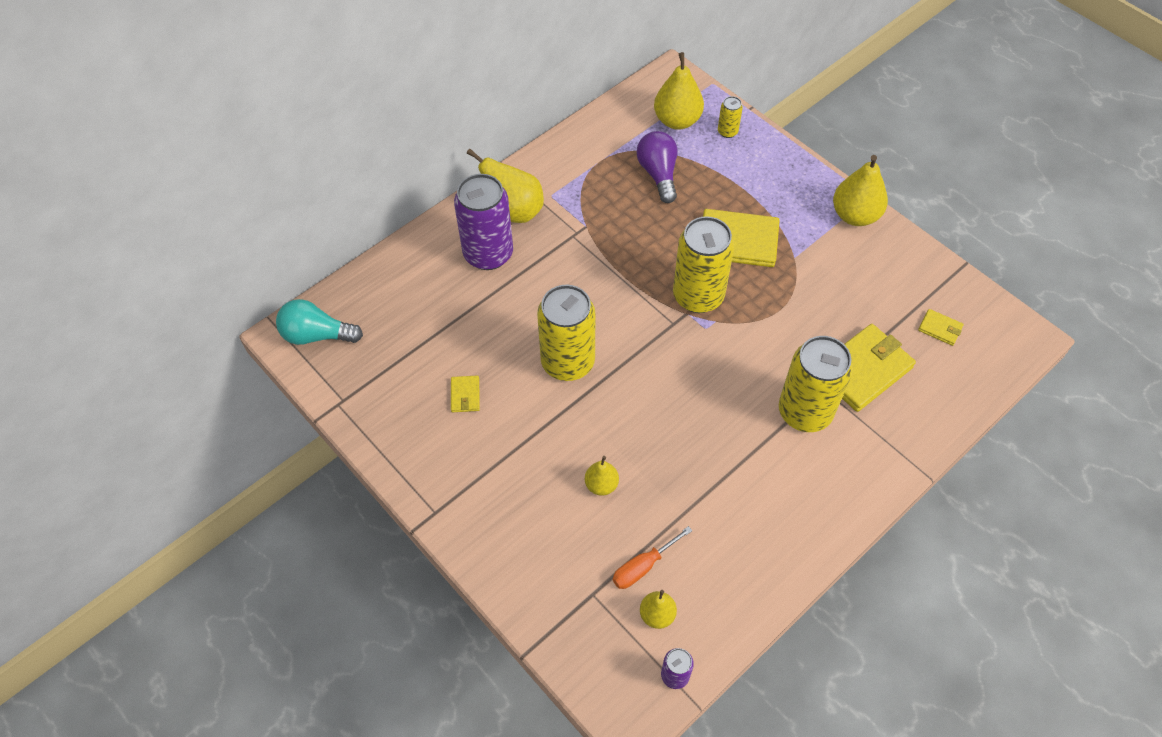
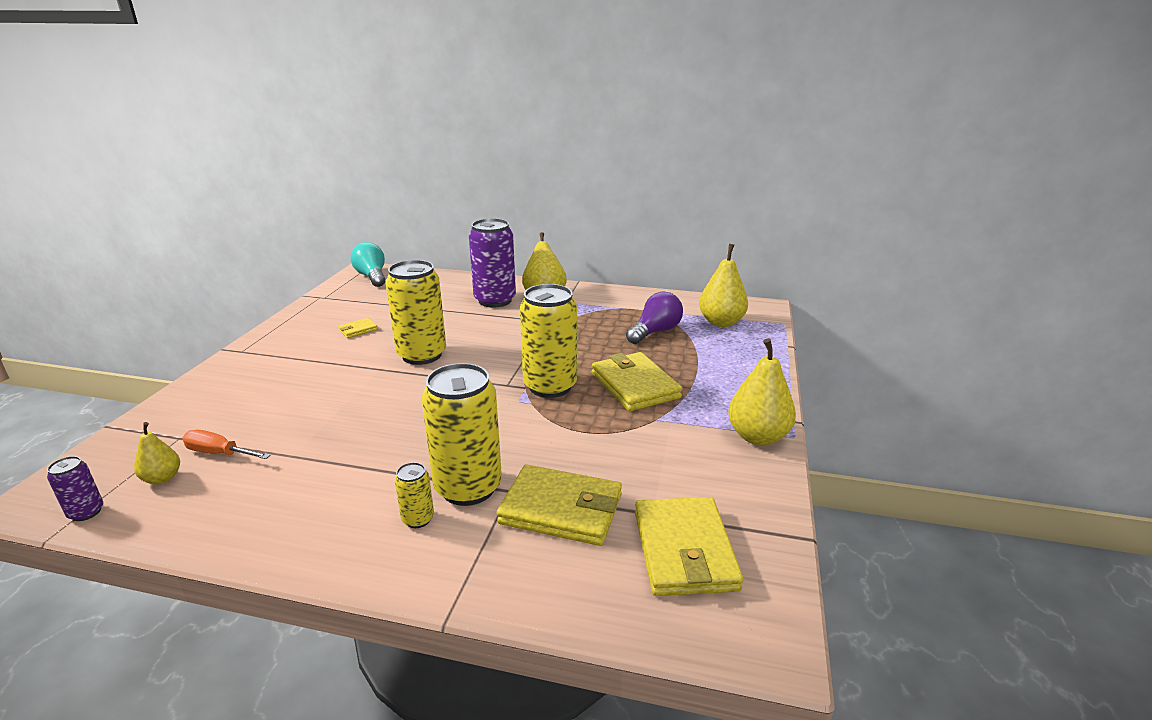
camera: 55 degrees right, 30 degrees down
(601, 485) = (303, 406): yellow pear -> none
(727, 132) = (746, 344): yellow can -> yellow can (418, 519)
(940, 328) = (684, 550): yellow wallet -> yellow wallet, size x2.18

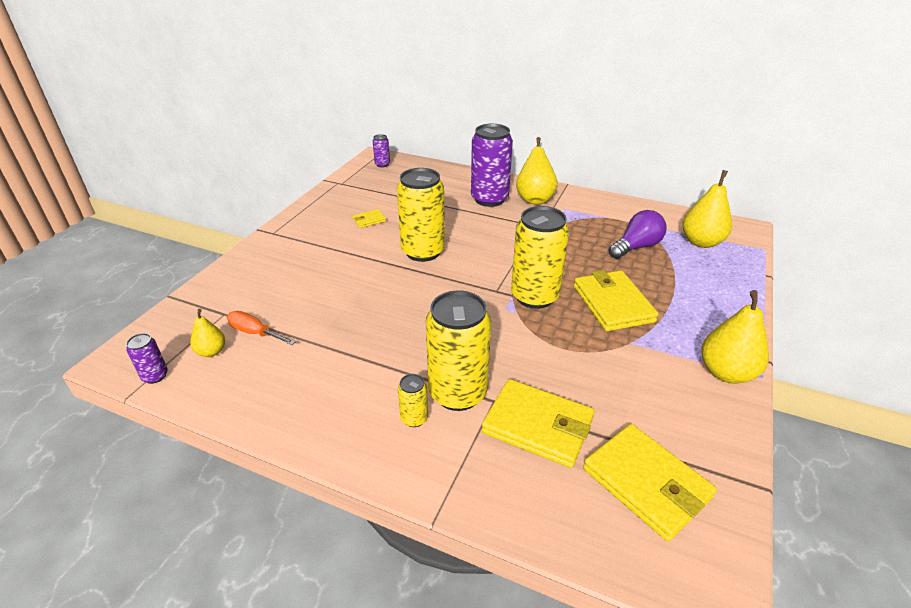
camera: 10 degrees right, 10 degrees up
(372, 276) = (382, 164): turquoise light bulb -> purple can
(684, 550) = (646, 483): yellow wallet -> yellow wallet turned 45 degrees counterclockwise

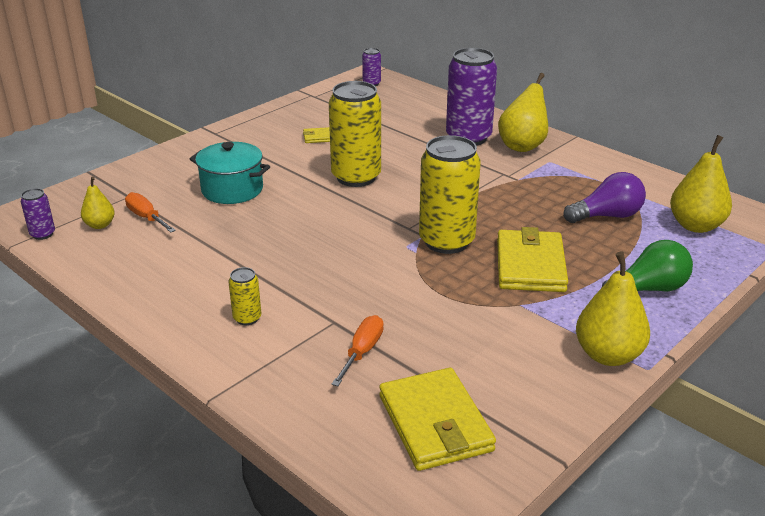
camera: 20 degrees right, 5 degrees down
(321, 286) = (232, 190): none -> turquoise pot
(458, 393) = (303, 307): yellow can -> none
(538, 426) = (362, 352): yellow wallet -> orange screwdriver
(710, 304) = (648, 289): none -> green light bulb

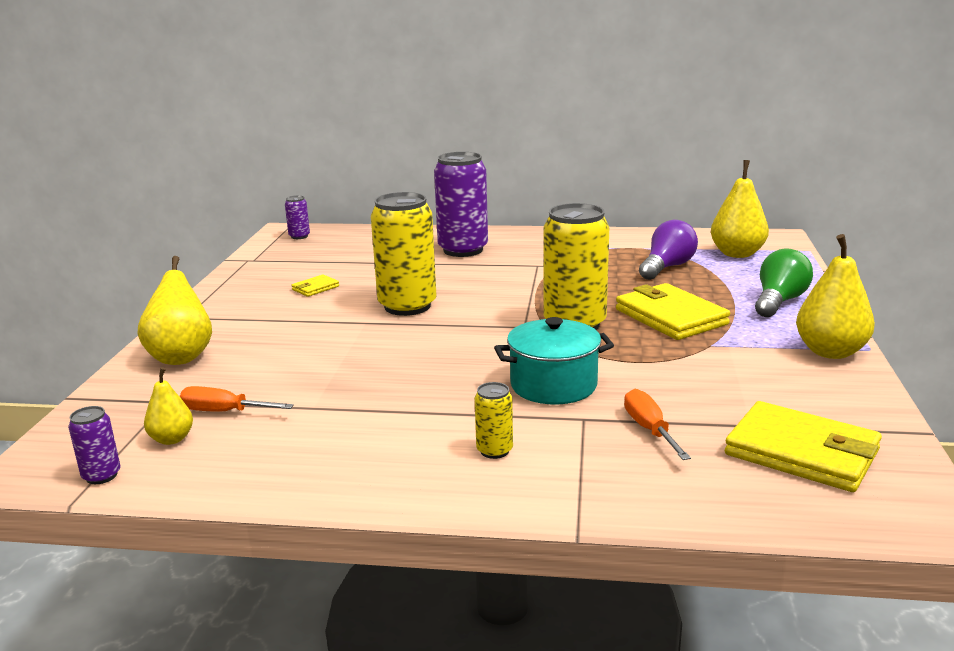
camera: 35 degrees left, 10 degrees down
(232, 190) = (290, 356): turquoise pot -> turquoise pot (553, 385)
(522, 146) = (519, 243): yellow pear -> yellow pear (181, 356)

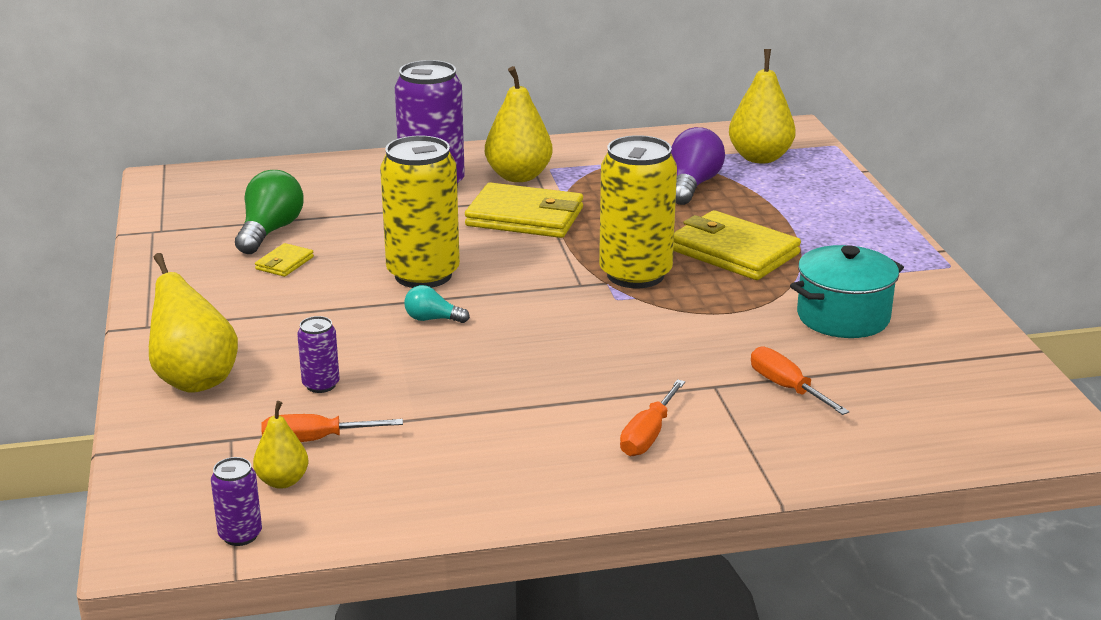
camera: 20 degrees left, 5 degrees up
(299, 236) = (193, 186): purple can -> purple can (321, 385)
(388, 337) = (432, 319): none -> turquoise light bulb
(494, 450) = (648, 435): yellow can -> orange screwdriver
(553, 385) = (660, 353): turquoise pot -> turquoise pot (843, 317)
(779, 301) = (836, 218): green light bulb -> green light bulb (270, 231)
(802, 452) = (938, 389): yellow wallet -> yellow wallet (525, 217)
(830, 352) = (914, 274): yellow pear -> yellow pear (518, 176)

